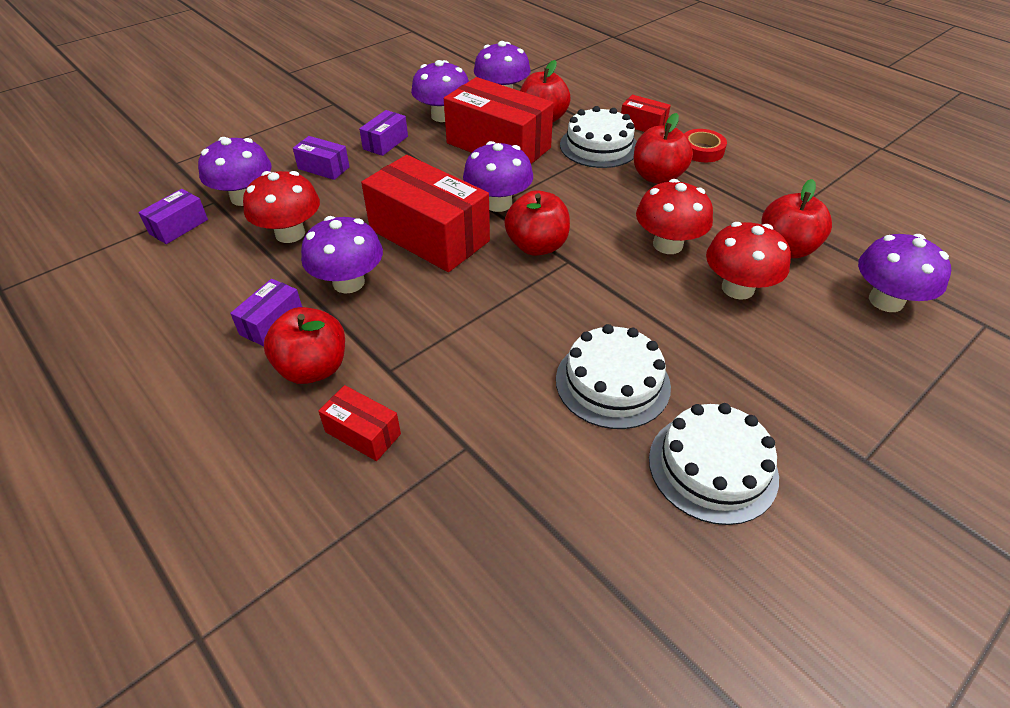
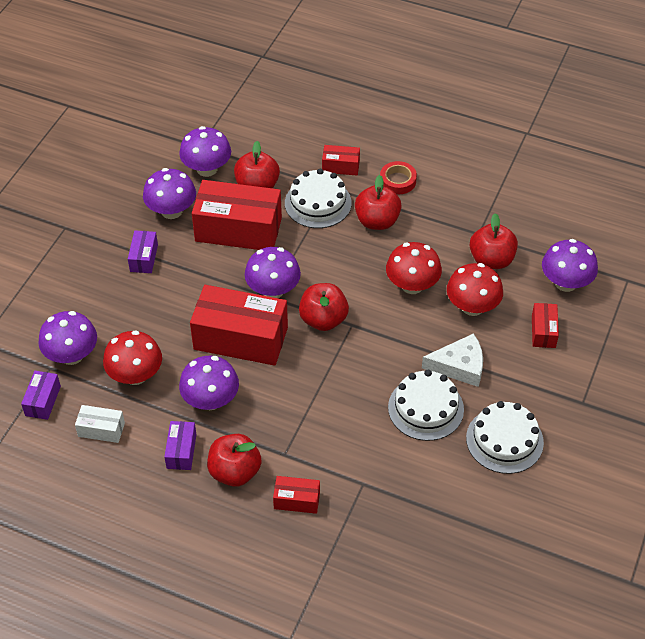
camera: 25 degrees left, 5 degrees up
(208, 271) = (101, 430): none -> white box
(323, 168) = (112, 303): purple box -> none
(687, 348) = (459, 366): none -> white cheese
(831, 346) = (543, 331): none -> red box

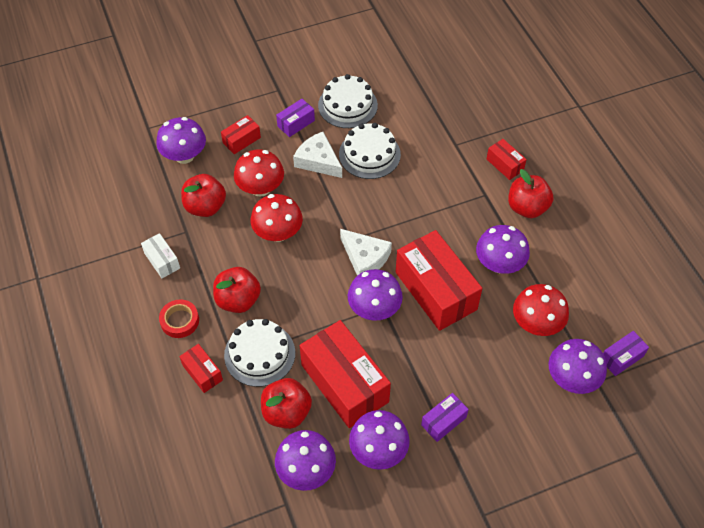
camera: 135 degrees left, 5 degrees up
(101, 430) = (594, 302): white box -> white box (162, 261)
(181, 451) = (550, 246): purple box -> purple box (296, 123)
(323, 320) = (365, 258): red apple -> white cheese

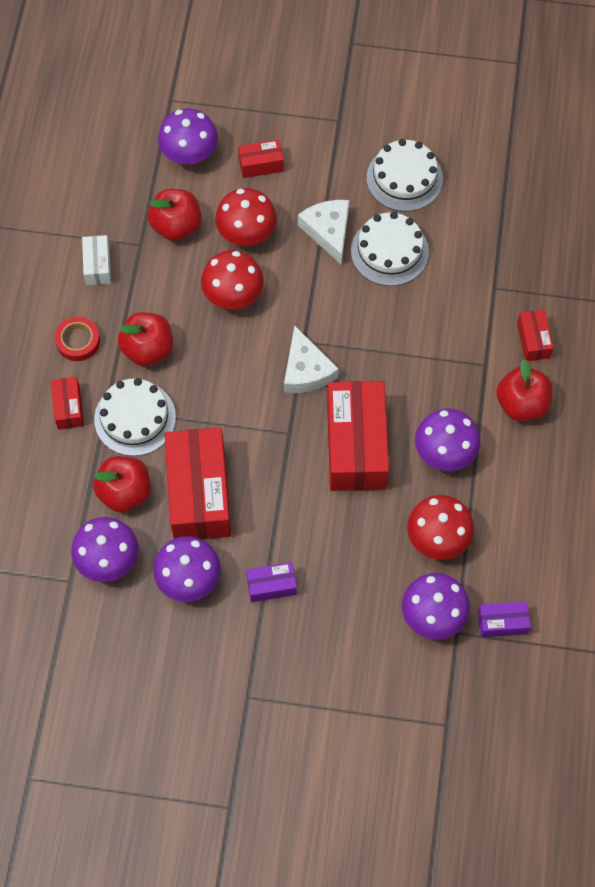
camera: 30 degrees right, 10 degrees up
(296, 123) = (332, 173): purple box -> none
(374, 309) = (279, 431): purple mushroom -> none

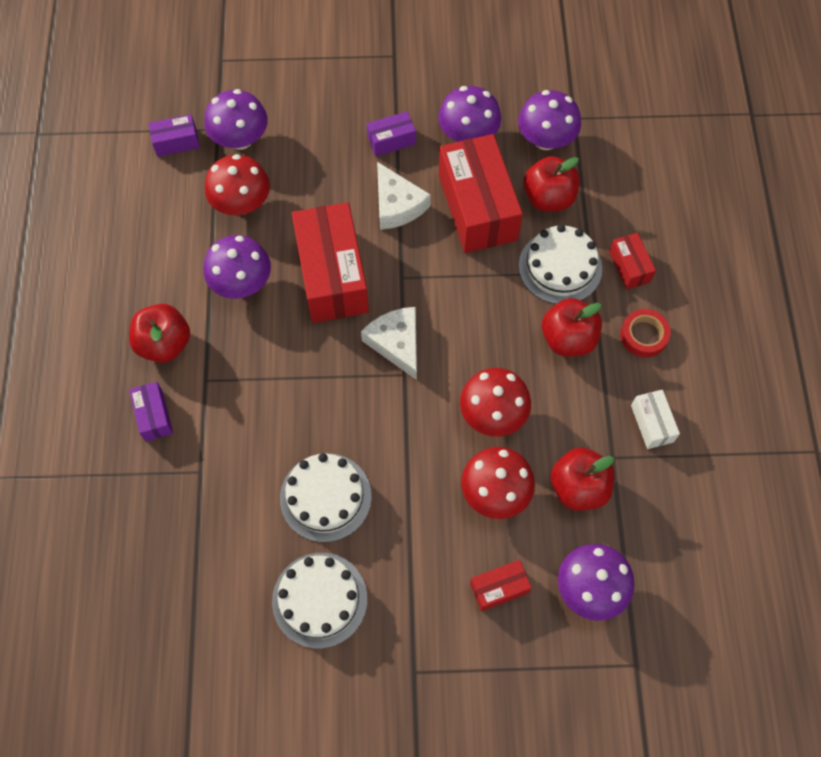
camera: 170 degrees right, 0 degrees up
(328, 231) = (401, 511): white cheese -> white cheese (397, 205)
(533, 340) = (154, 416): red box -> purple box

